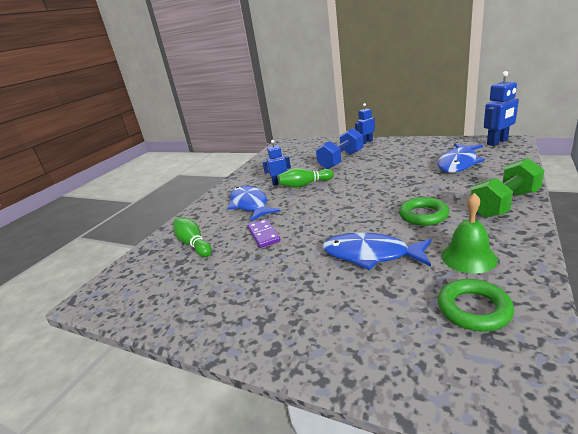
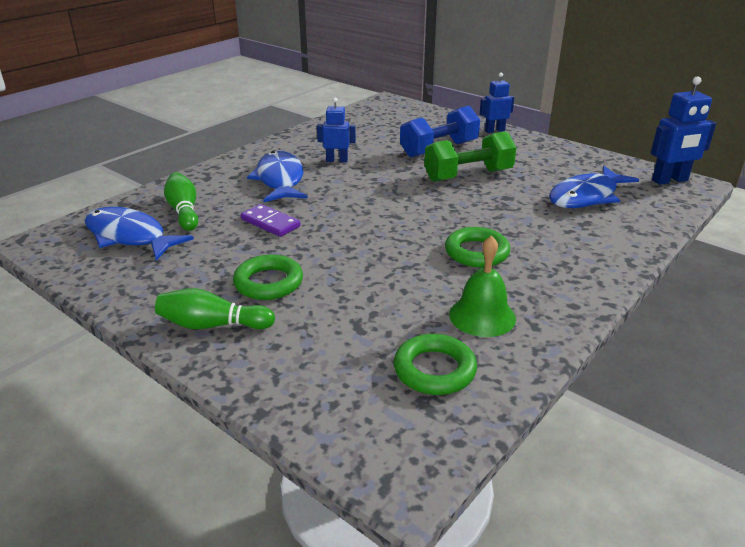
camera: 10 degrees right, 5 degrees up
(263, 235) = (270, 223): purple domino -> purple domino turned 45 degrees counterclockwise
(293, 278) = (268, 283): none -> green ring
(305, 185) = (365, 171): green bowling pin -> green bowling pin (212, 325)
(370, 255) = (374, 281): blue fish -> blue fish (129, 236)
(504, 204) = (589, 267): green dumbbell -> green dumbbell (468, 175)

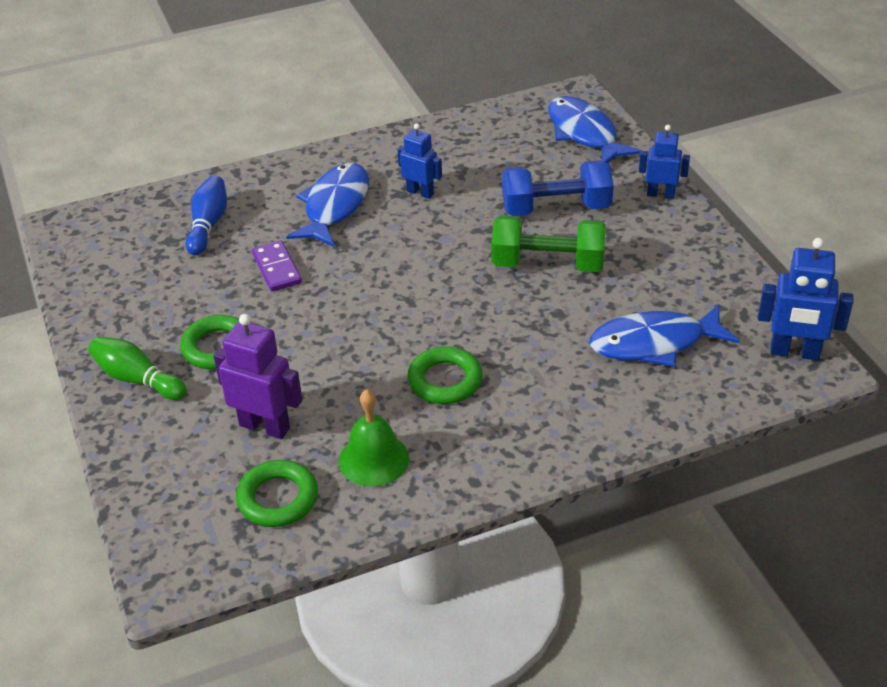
camera: 30 degrees right, 10 degrees up
(129, 236) = (138, 244): blue fish -> blue fish (584, 133)
(184, 211) = (208, 225): green bowling pin -> blue bowling pin
(367, 323) = (265, 426): none -> purple robot

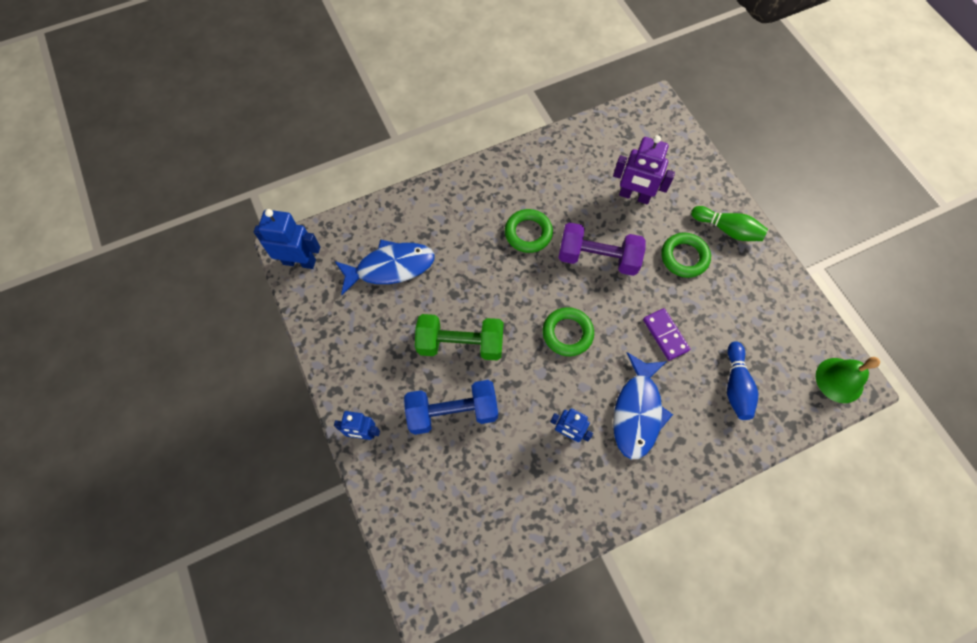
camera: 175 degrees right, 25 degrees up
(278, 498) = (613, 150): green ring -> green ring (567, 333)
(345, 348) = (598, 258): none -> purple dumbbell
(373, 459) = (564, 176): green bell -> green bell (839, 380)
(584, 133) = (422, 527): blue fish -> none

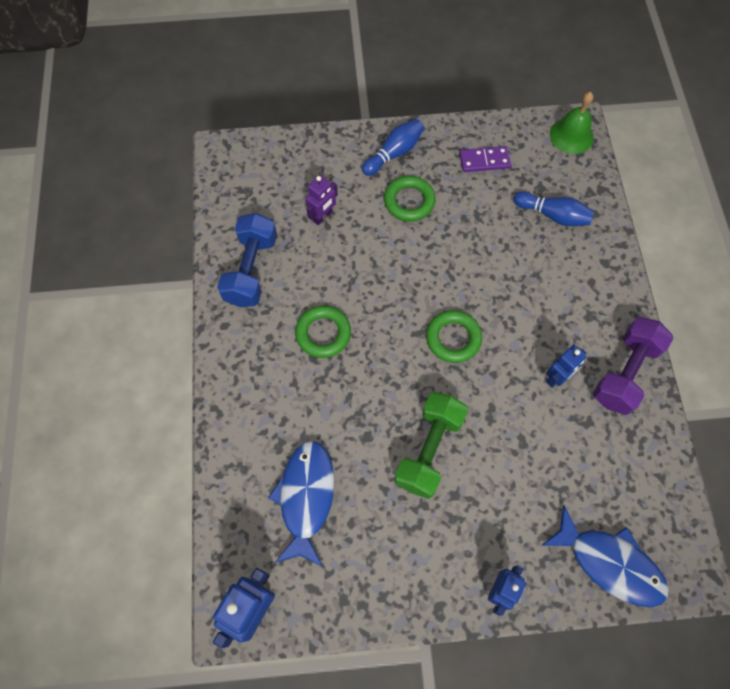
camera: 70 degrees left, 0 degrees up
(452, 412) = (503, 484): blue dumbbell -> blue dumbbell (251, 270)
(598, 258) = (380, 278): purple dumbbell -> purple dumbbell (625, 373)
(634, 196) = (323, 216): purple robot -> purple robot, size x0.66
(637, 412) = (554, 307): blue fish -> blue fish (610, 563)
(665, 335) = (484, 251): purple domino -> purple domino (484, 161)
(727, 229) = (394, 153): green bowling pin -> blue bowling pin

